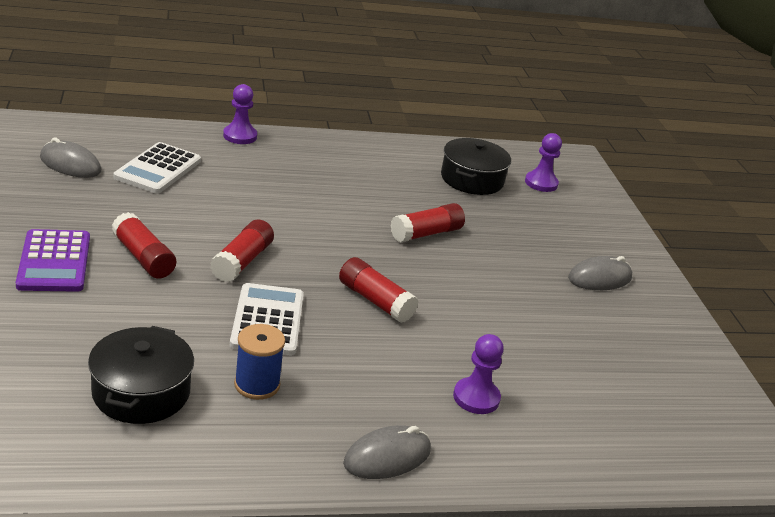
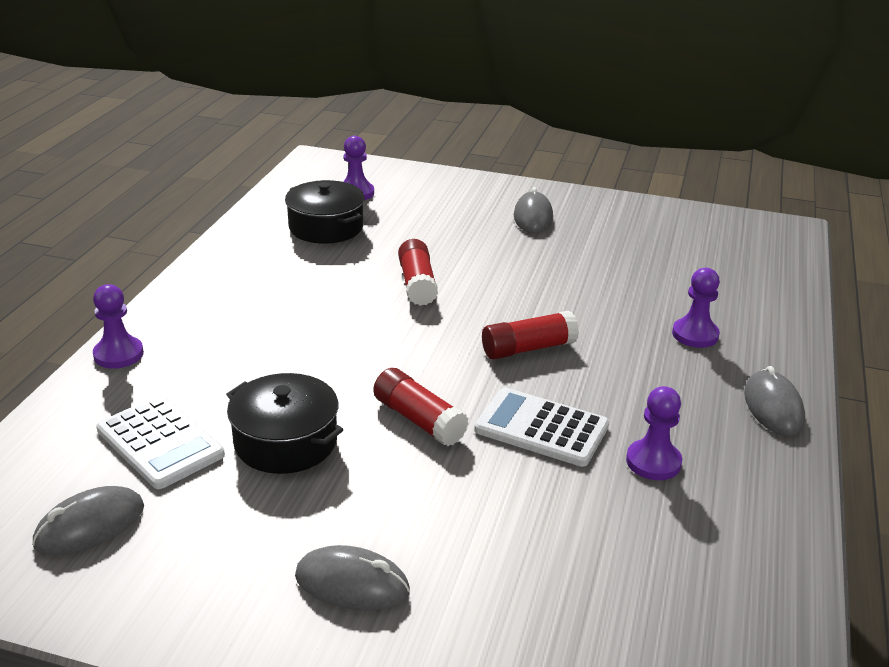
camera: 60 degrees left, 0 degrees up
(54, 262) = (352, 584): purple calculator -> grey mouse
(141, 392) = (652, 551): black pot -> black pot (285, 442)
(143, 257) = (376, 498): red glue stick -> none
(257, 384) = (653, 462): blue spool -> purple pawn

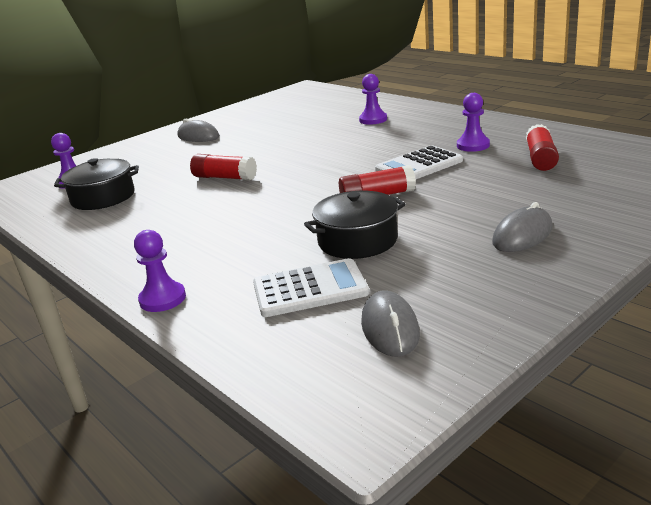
camera: 55 degrees left, 5 degrees down
(528, 348) = (338, 158): red glue stick -> red glue stick (540, 158)
(773, 407) = (452, 115): grey mouse -> none

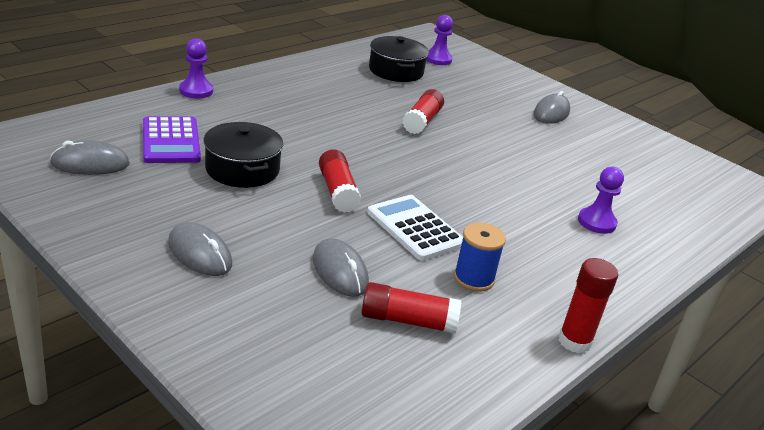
camera: 80 degrees right, 5 degrees up
(310, 289) = (171, 141): white calculator -> purple calculator
(473, 145) = (473, 279): purple pawn -> blue spool
(500, 182) = (340, 271): none -> grey mouse
(518, 121) = (574, 341): none -> red glue stick

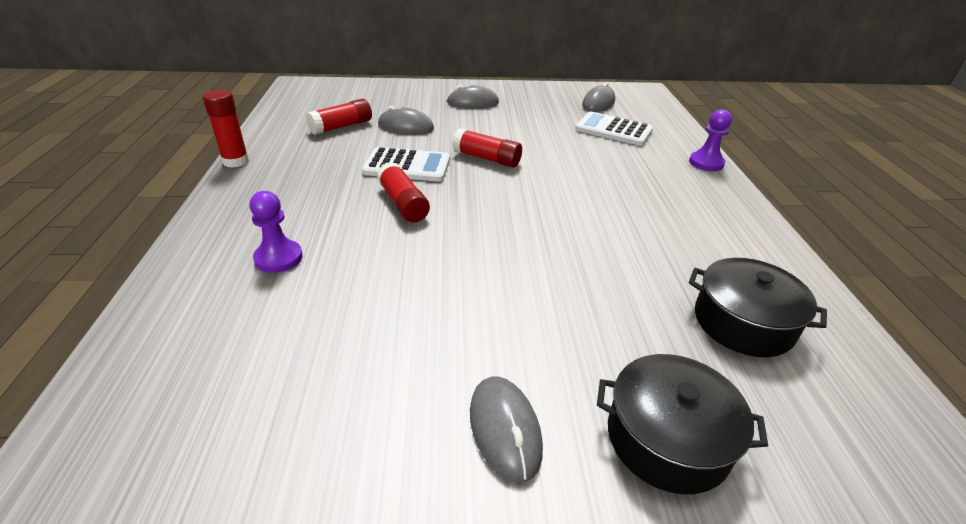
camera: 135 degrees right, 5 degrees up
(171, 141) = (613, 130): purple calculator -> white calculator
(242, 169) = (552, 139): black pot -> black pot (667, 438)
(422, 121) = (570, 261): red glue stick -> red glue stick (403, 203)
(438, 59) = (800, 415): purple pawn -> none
(473, 279) = (332, 160): blue spool -> none

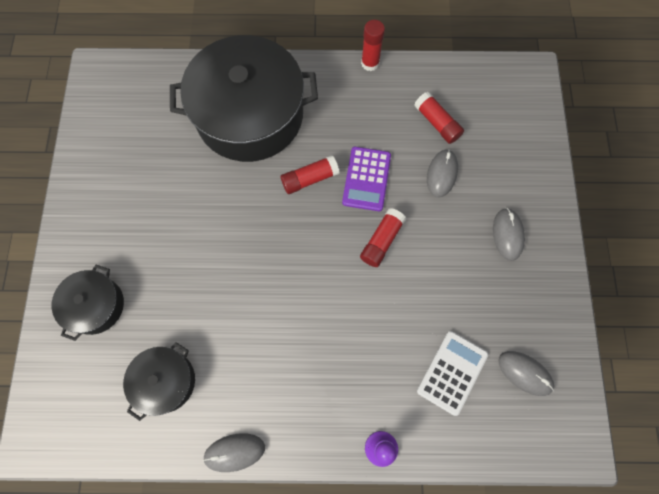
camera: 95 degrees right, 35 degrees up
(278, 258) = (250, 115): purple pawn -> black pot
(407, 166) = (366, 179): white calculator -> purple calculator
(505, 429) = (113, 232): grey mouse -> grey mouse (234, 452)

